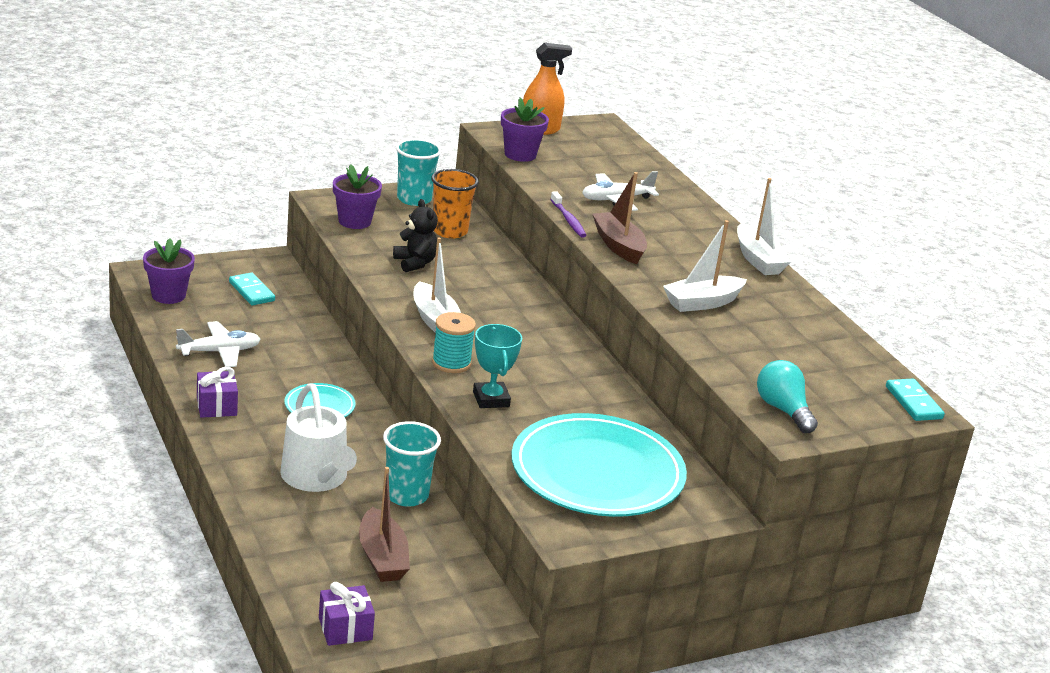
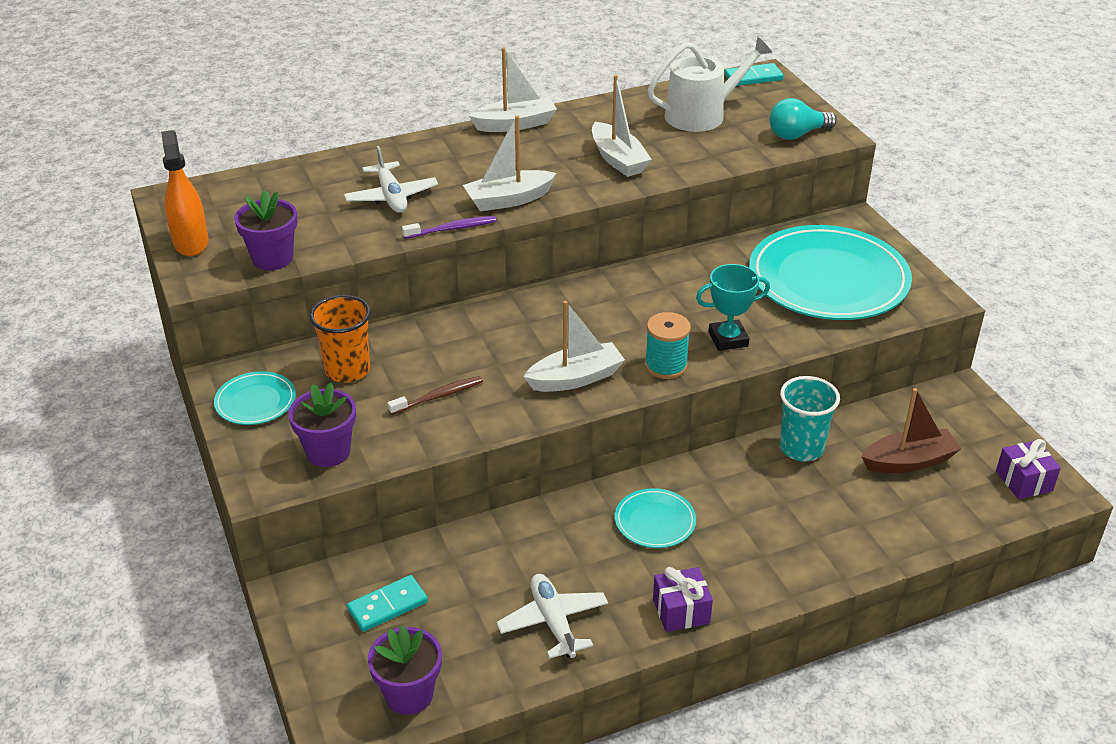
camera: 85 degrees left, 10 degrees up
(317, 478) = (795, 514): white watering can -> white watering can (701, 115)
(414, 199) = (255, 401): turquoise cup -> turquoise plate
(415, 263) = (438, 396): black teddy bear -> brown toothbrush
(618, 246) = (508, 200): brown boat -> white boat

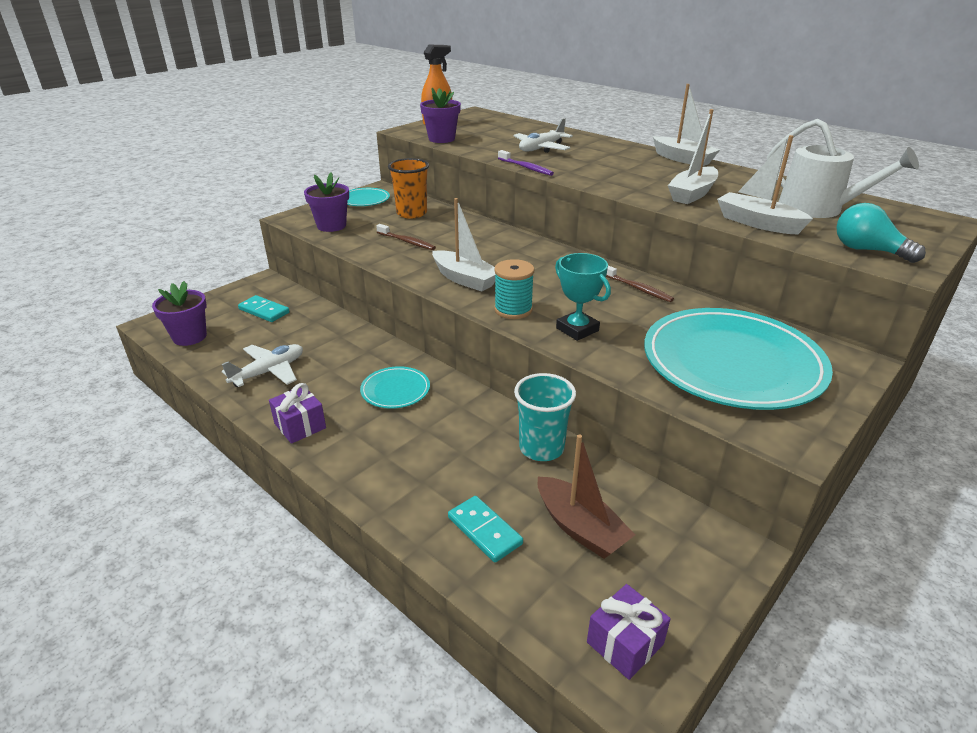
camera: 65 degrees right, 5 degrees down
(508, 200) = (583, 174): white boat -> white boat (757, 223)
(672, 275) = (637, 288): none -> brown toothbrush
(753, 77) = (927, 217): turquoise domino -> turquoise domino (484, 530)

